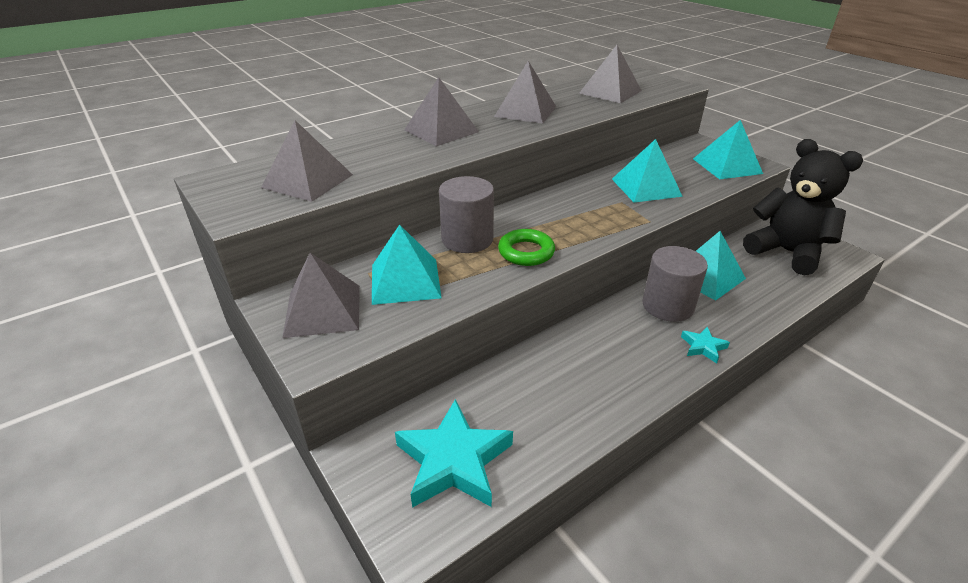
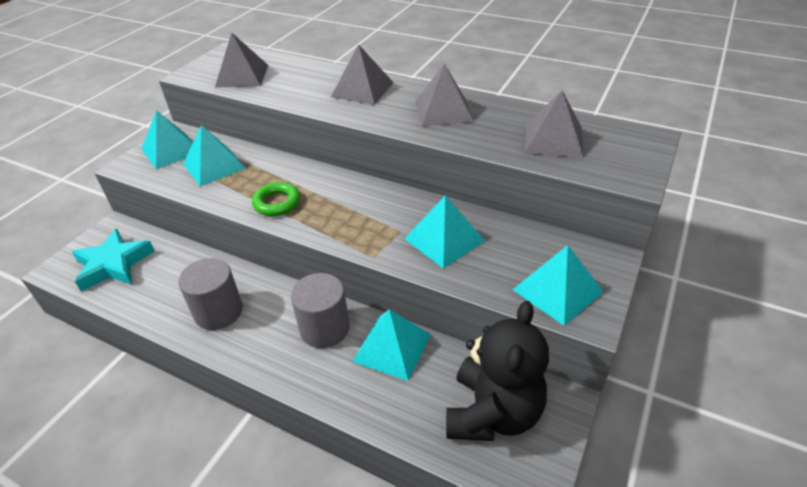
camera: 65 degrees right, 5 degrees up
(323, 310) = (171, 150): grey pyramid -> turquoise pyramid
(467, 239) = (281, 171): grey cylinder -> grey cylinder (218, 312)
(703, 347) = (272, 364): turquoise star -> none

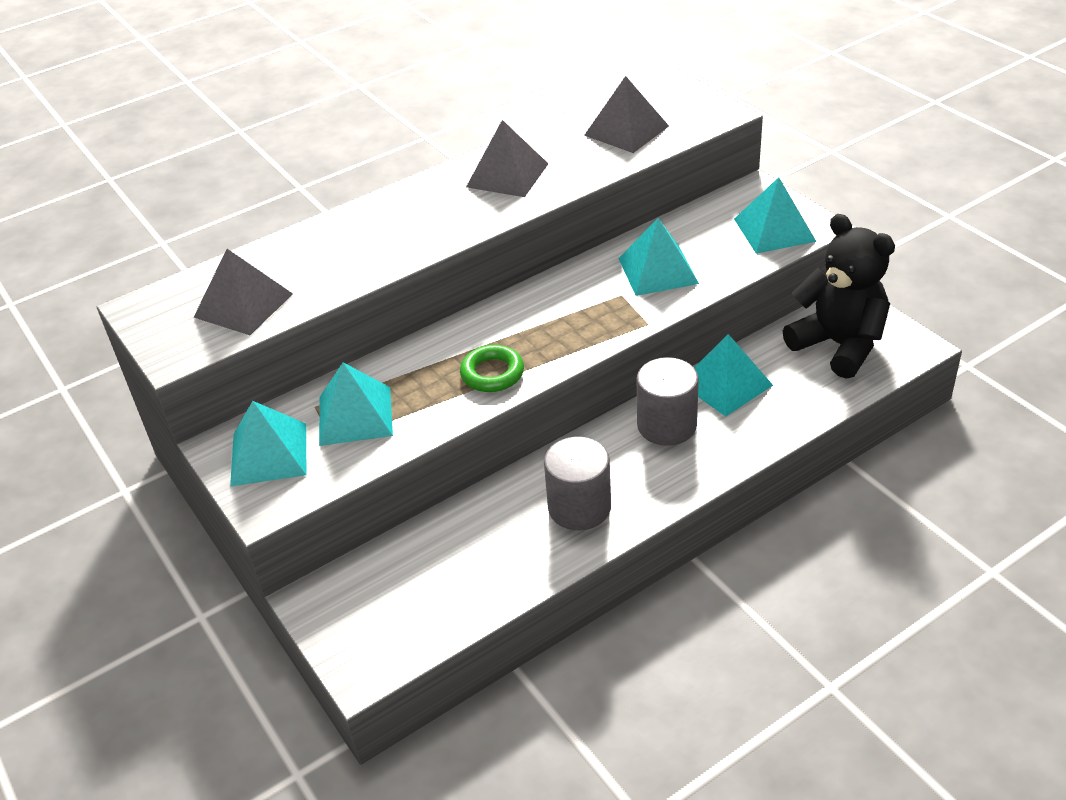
camera: 60 degrees left, 0 degrees up
(113, 264) = (405, 603): turquoise star -> none
(362, 89) = (398, 216): grey pyramid -> none

